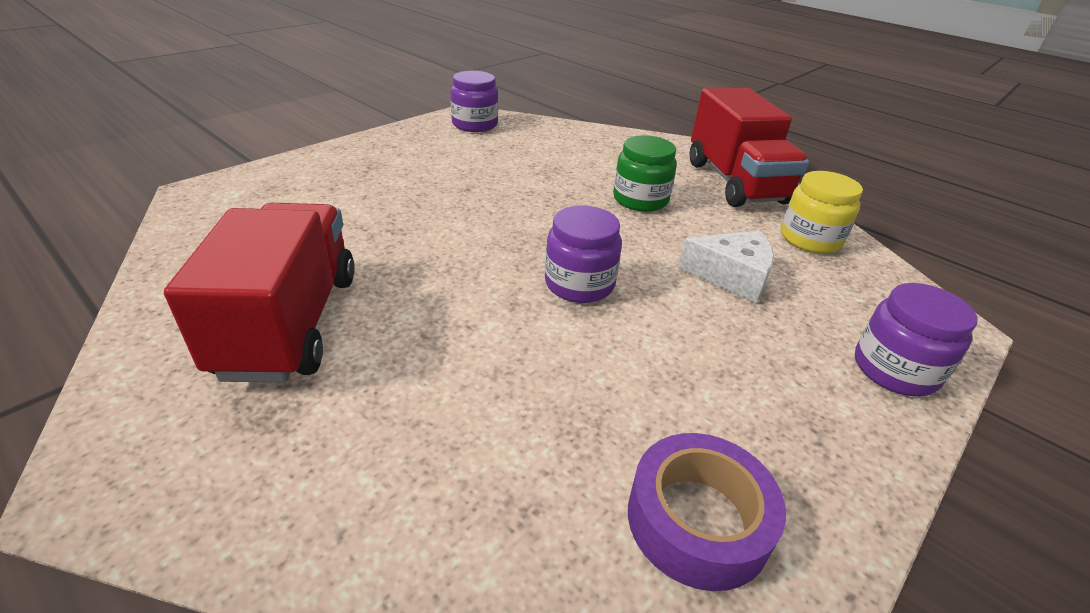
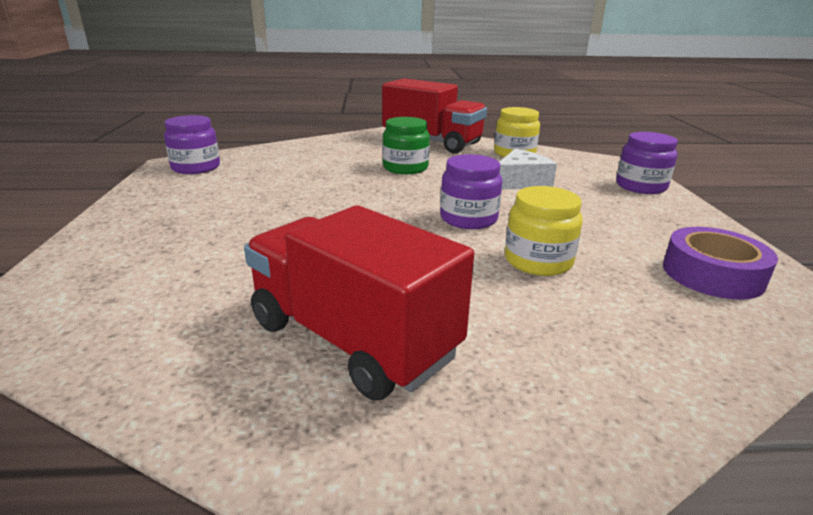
camera: 45 degrees left, 10 degrees down
(544, 364) = (538, 261): none -> yellow jar

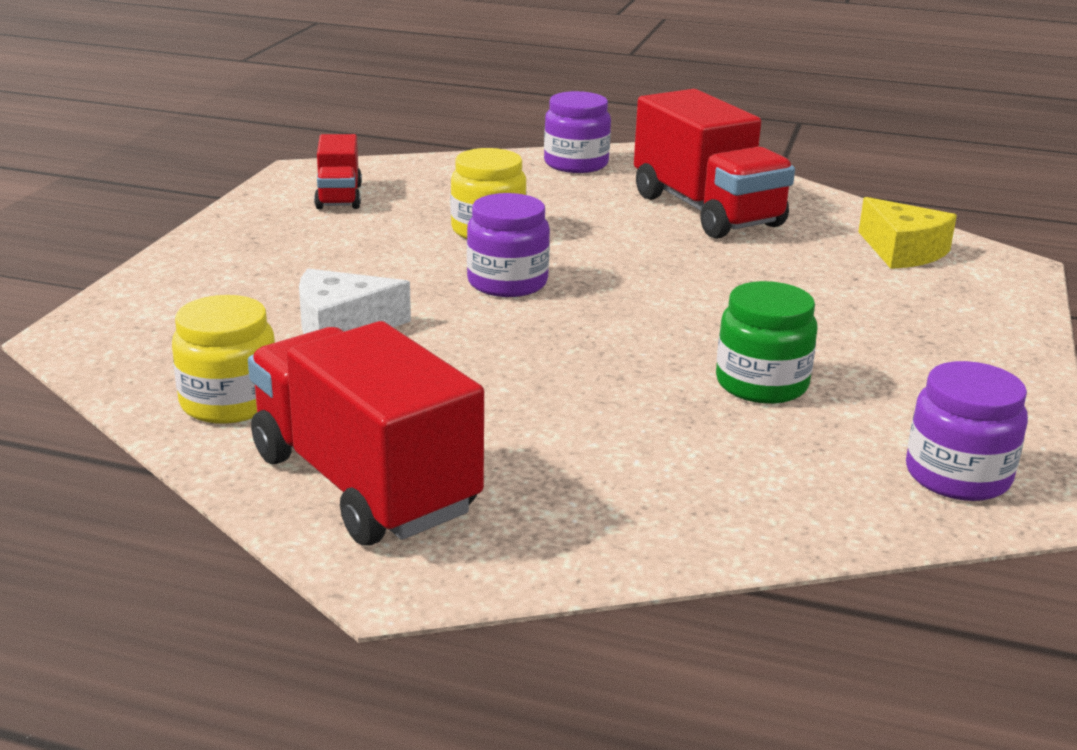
camera: 160 degrees left, 0 degrees up
(124, 316) = (902, 251): none -> yellow cheese
(405, 168) = (511, 397): green jar -> green jar (761, 384)
(640, 186) = (167, 287): purple jar -> purple jar (576, 164)
(712, 274) = (339, 197): purple tape -> red truck

